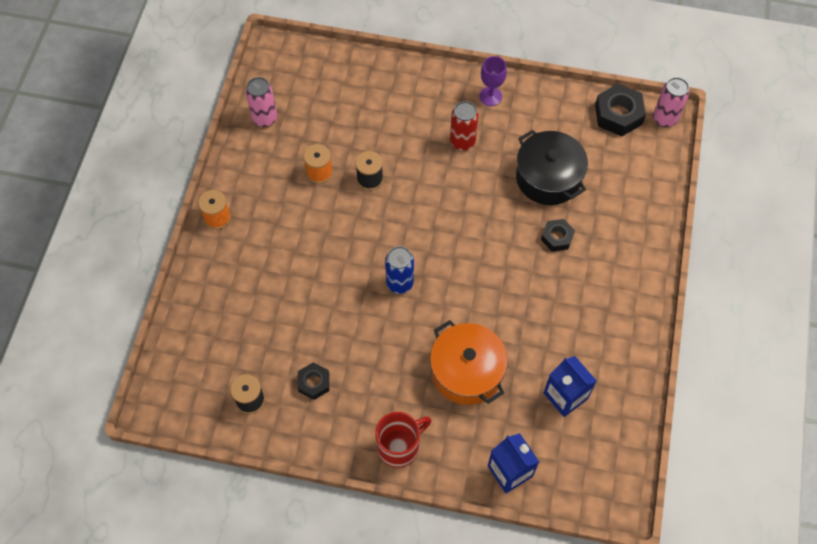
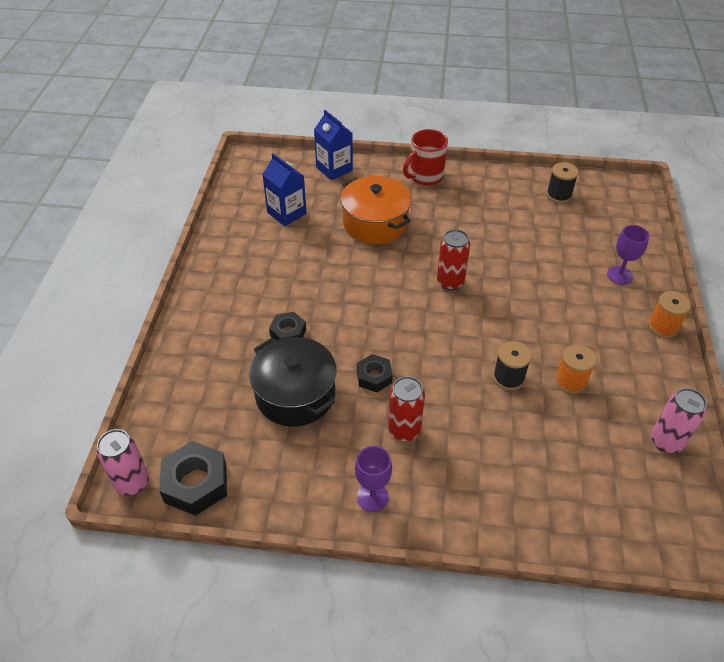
camera: 175 degrees right, 15 degrees down
(231, 278) = (619, 275): none -> purple goblet
(314, 383) = (509, 208): black nut -> black nut (374, 377)
(400, 283) = (450, 282): blue can -> red can

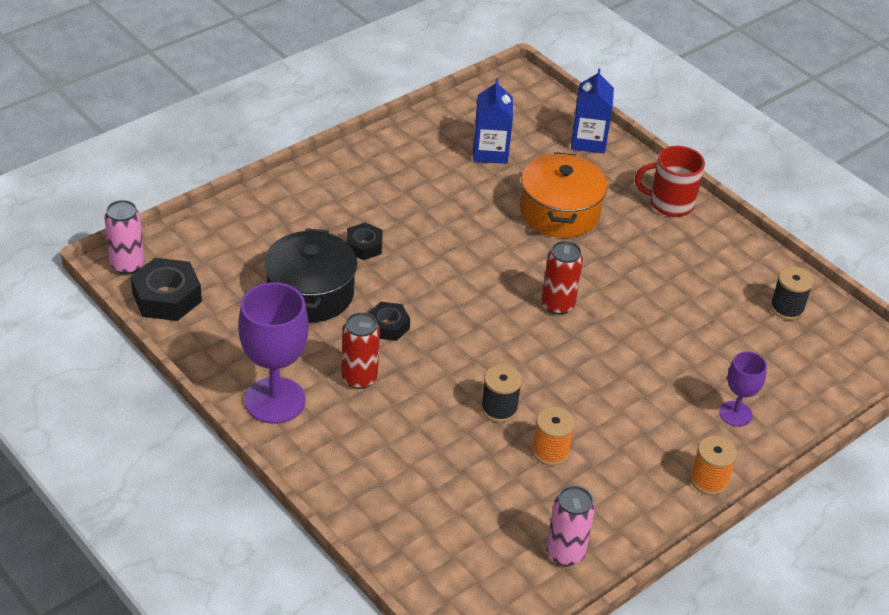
camera: 40 degrees right, 5 degrees down
(372, 497) = (275, 400): purple goblet -> purple goblet, size x1.81

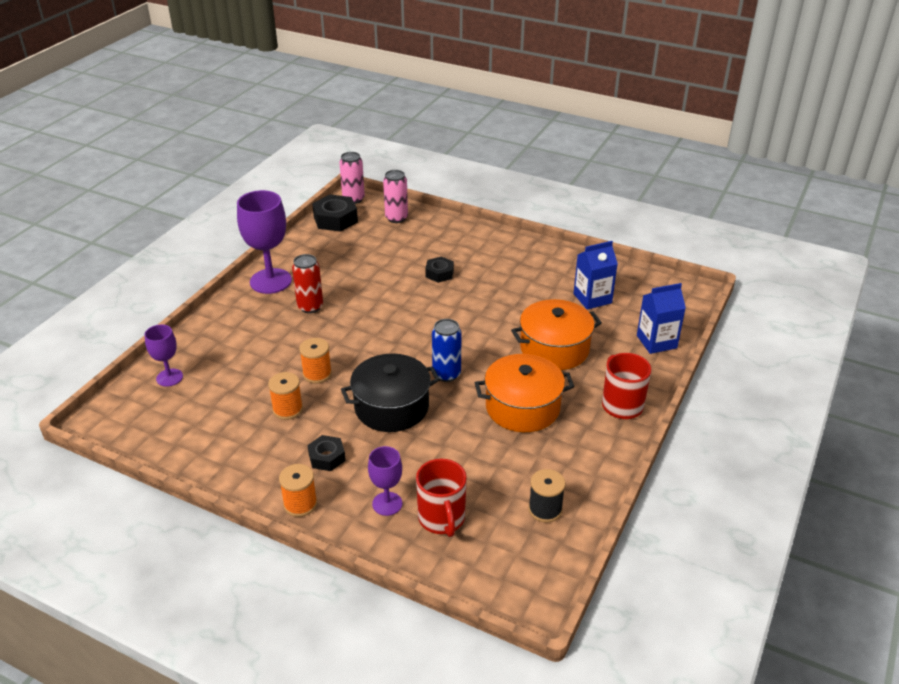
camera: 70 degrees right, 5 degrees down
(310, 293) = (377, 266): black pot -> black pot (391, 407)
(388, 326) = (368, 304): black nut -> black nut (327, 457)
(429, 548) = (169, 377): none -> purple goblet
(499, 409) = (317, 374): black spool -> orange spool
(557, 305) = (446, 374): red can -> blue can
(565, 553) = (190, 442): pink can -> pink can (396, 218)
(640, 269) = (522, 407): none -> orange pot
(771, 381) = (442, 519): none -> red mug

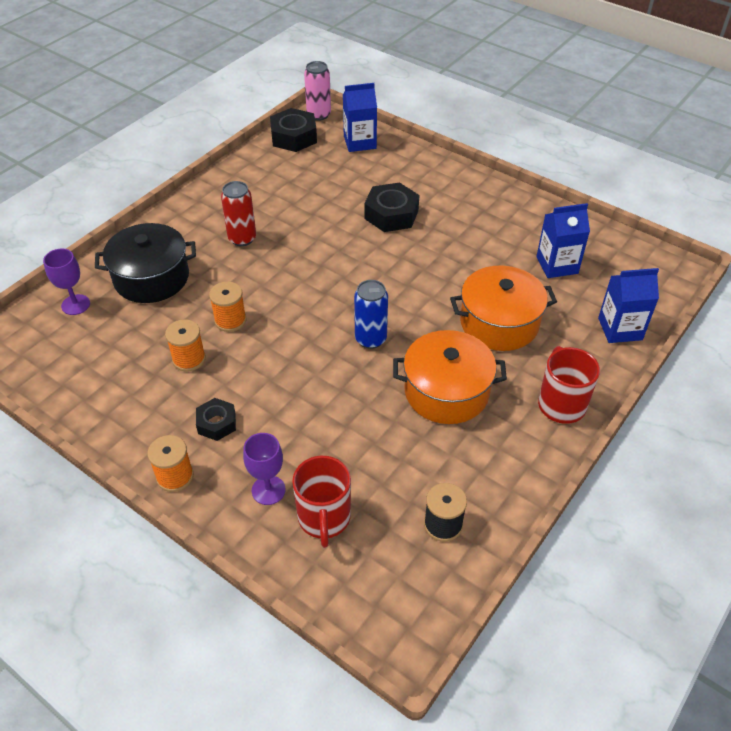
camera: 10 degrees right, 10 degrees up
(270, 281) = (208, 203): purple goblet -> none
(391, 407) = (301, 371): black pot -> black pot (151, 278)
(396, 218) = (360, 142): pink can -> blue carton
(439, 273) = (391, 214): black nut -> black nut, size x1.64

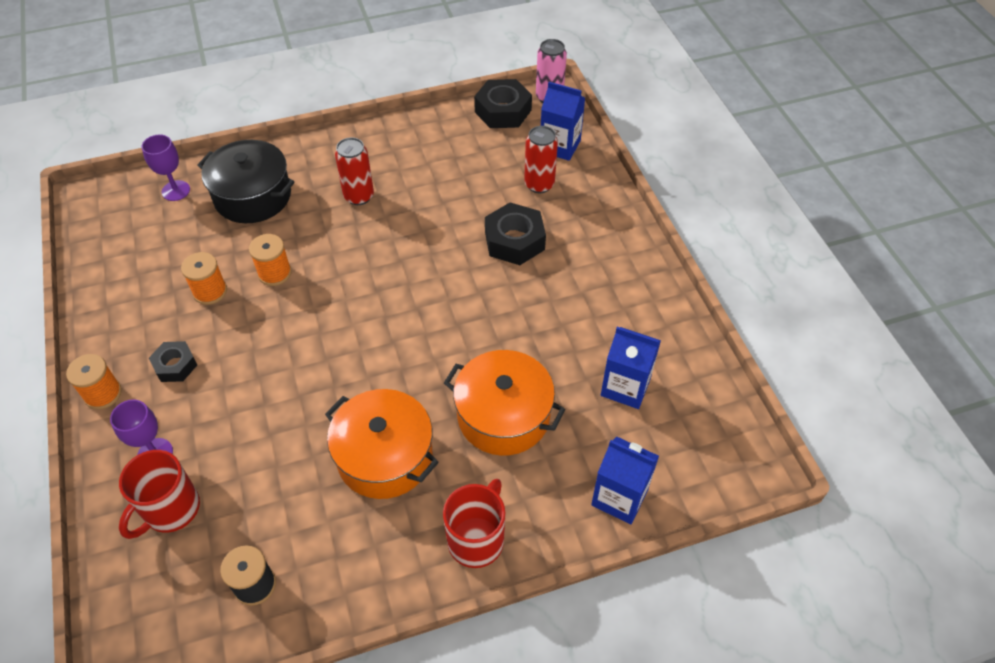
camera: 35 degrees right, 5 degrees up
(370, 339) = (371, 361): blue can -> none
(371, 172) = (539, 184): none -> red can

